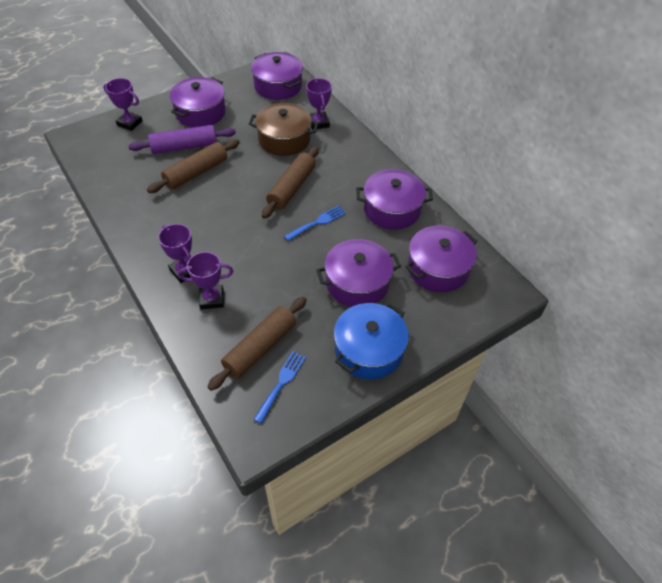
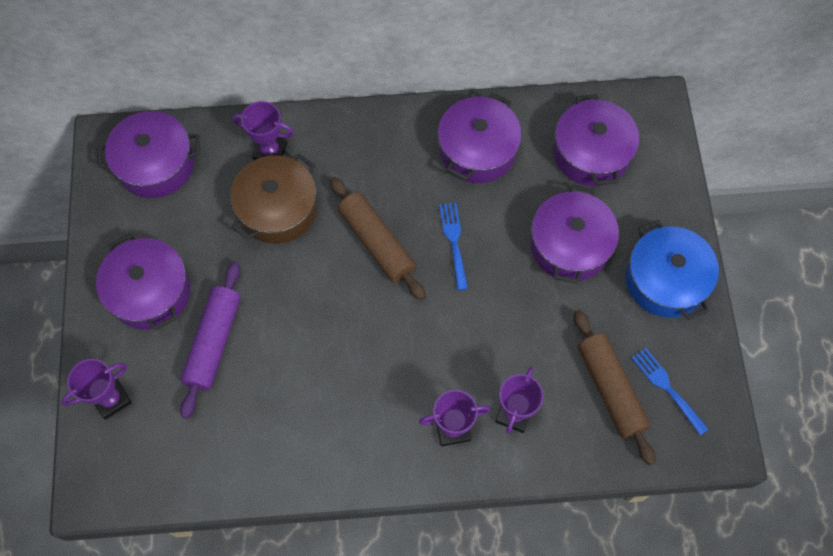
camera: 60 degrees left, 15 degrees up
(196, 172) = (278, 347): brown rolling pin -> none

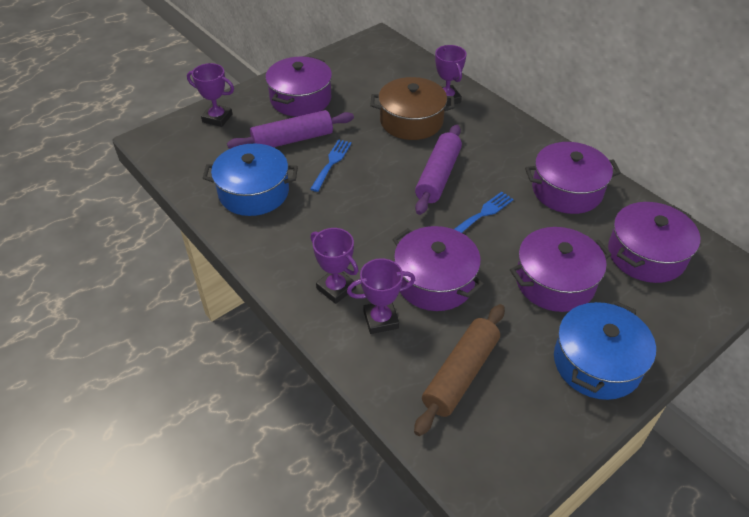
camera: 55 degrees right, 20 degrees down
(156, 164) = (385, 61): purple pot -> purple pot (434, 281)
(267, 428) = (254, 192): none -> blue pot
(376, 243) = (438, 176): brown rolling pin -> purple rolling pin
(667, 388) = (501, 417): blue fork -> blue fork (331, 163)

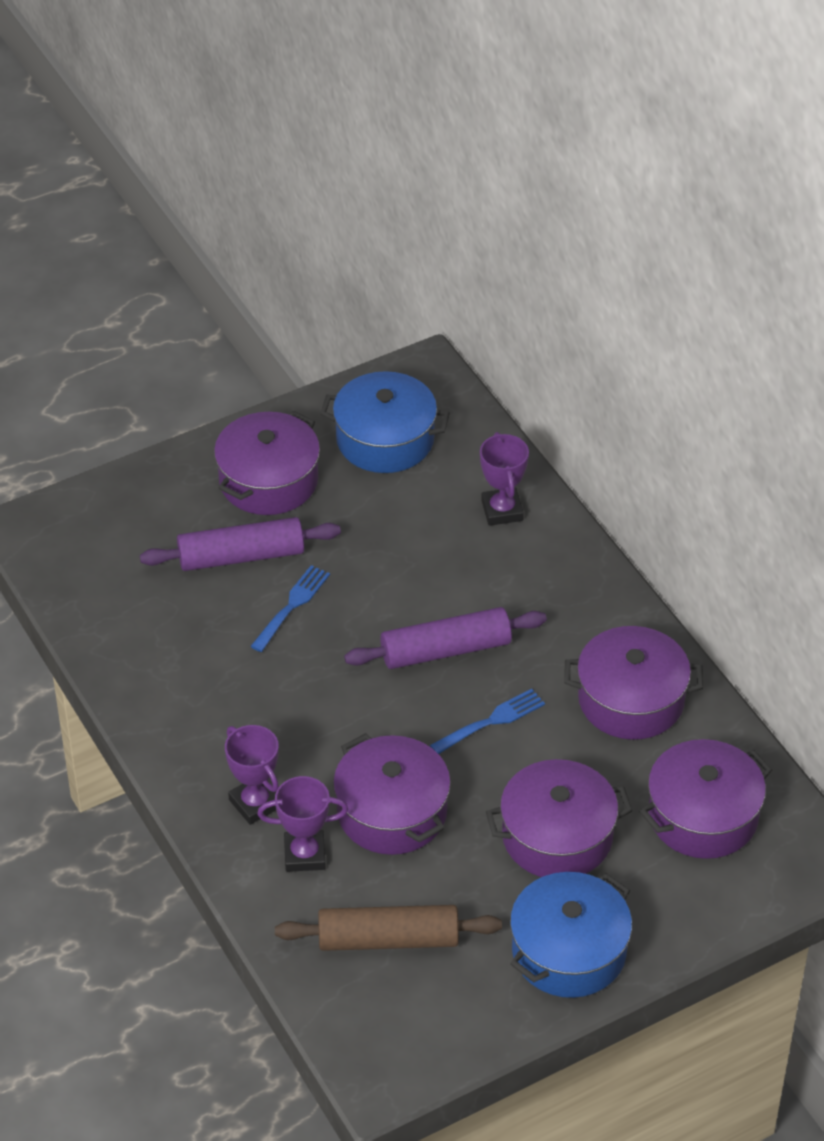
camera: 10 degrees right, 0 degrees up
(217, 118) = (132, 501): purple trophy -> none
(254, 192) = (168, 640): blue pot -> blue pot (385, 439)
(411, 121) = (433, 546): brown pot -> none
(438, 176) = (445, 650): purple rolling pin -> purple rolling pin turned 45 degrees clockwise
(461, 374) = (388, 939): brown rolling pin -> brown rolling pin turned 45 degrees clockwise

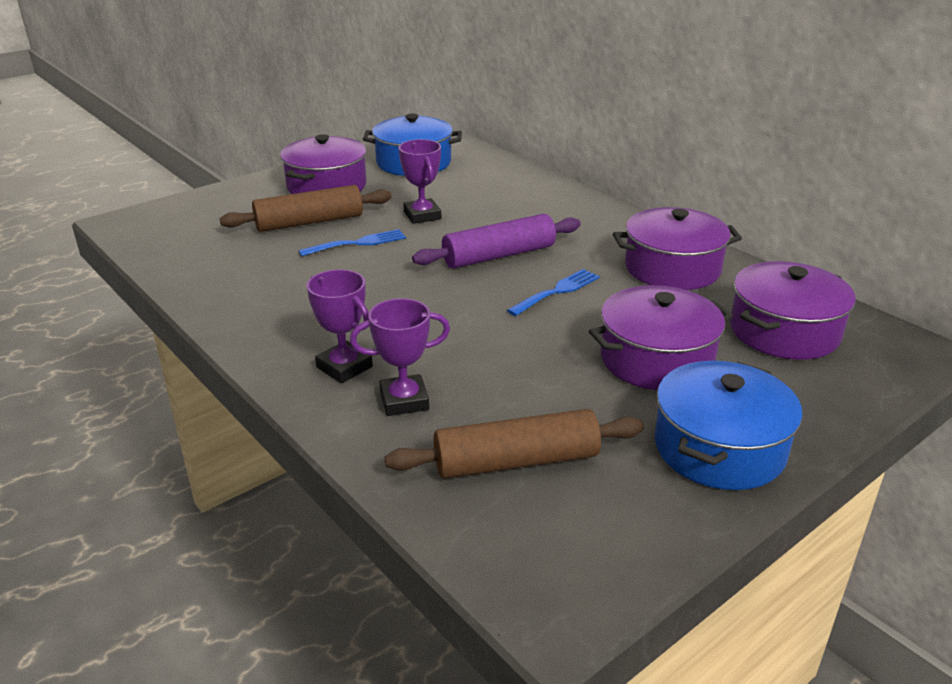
camera: 10 degrees left, 15 degrees down
(241, 556) = (309, 222): purple rolling pin -> brown rolling pin
(292, 605) = (357, 243): blue fork -> blue fork turned 45 degrees clockwise
(392, 812) = (486, 359): purple pot -> none
(502, 510) = (515, 185): purple trophy -> purple trophy (422, 215)

